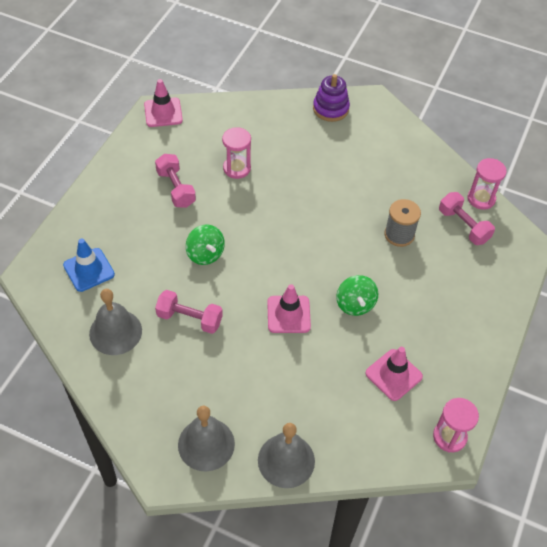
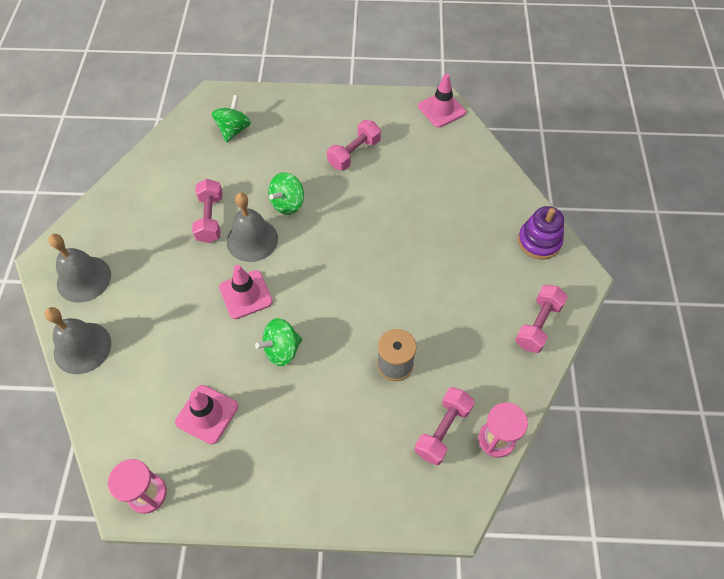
camera: 70 degrees right, 5 degrees up
(89, 270) = (233, 130): blue traffic cone -> green spinning top
(115, 332) = (177, 172): grey bell -> grey bell (252, 240)
(237, 168) = (405, 190): pink hourglass -> none
(401, 139) = (538, 325): none -> pink dumbbell

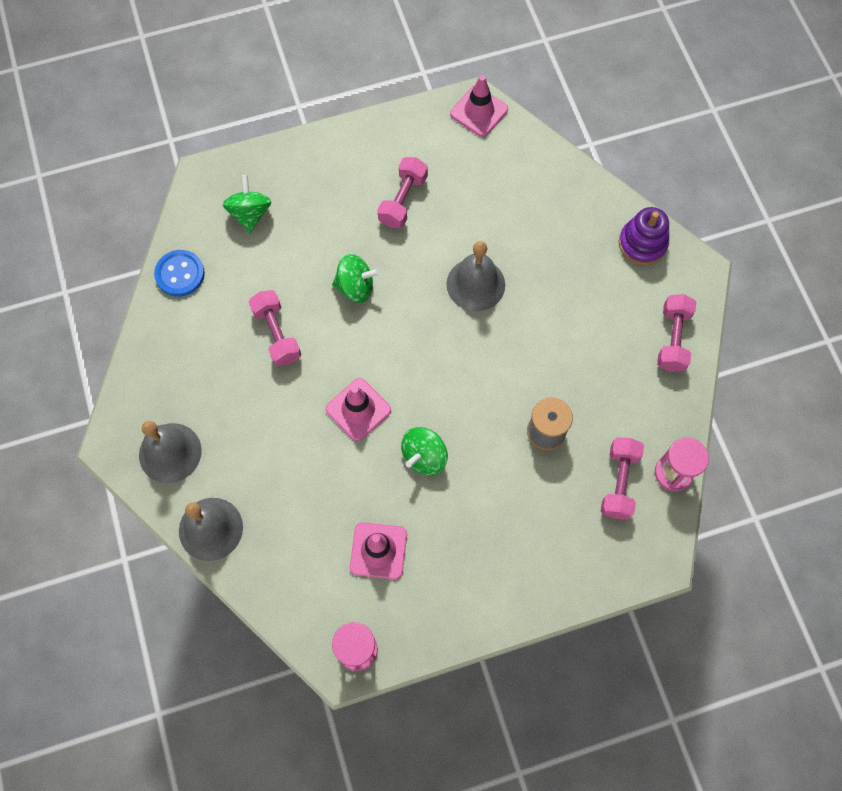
camera: 20 degrees left, 10 degrees up
(161, 155) = (180, 274): none -> blue button
(252, 240) = (335, 344): grey bell -> grey bell (475, 284)
(288, 203) = (355, 287): green spinning top -> green spinning top turned 105 degrees counterclockwise

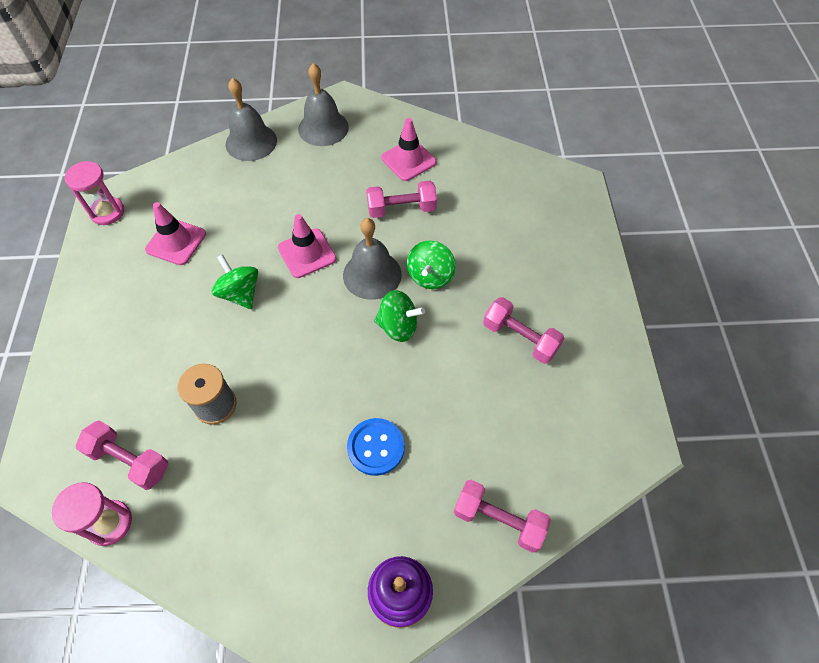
camera: 105 degrees right, 10 degrees down
(180, 274) = (480, 154): blue button -> blue button (376, 447)
(250, 214) = (531, 210): green spinning top -> green spinning top (398, 326)
(475, 284) = (402, 382): grey bell -> grey bell (372, 274)
(479, 111) = (628, 446): pink traffic cone -> pink traffic cone (408, 160)
(672, 339) = (262, 584): pink dumbbell -> pink dumbbell (498, 520)

